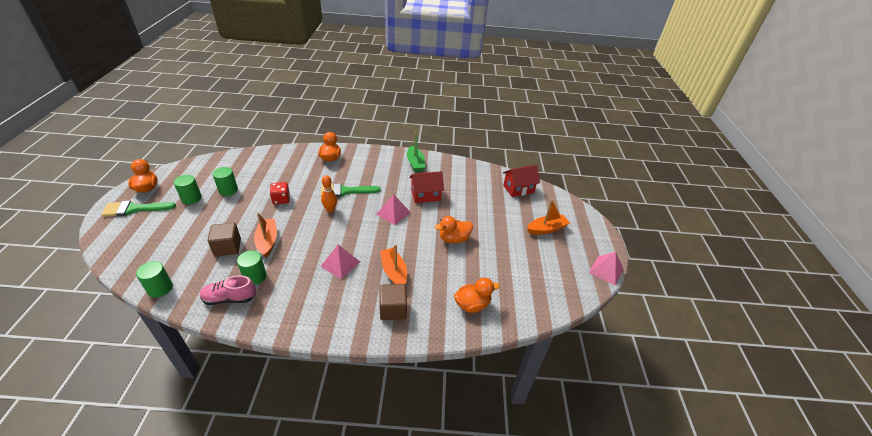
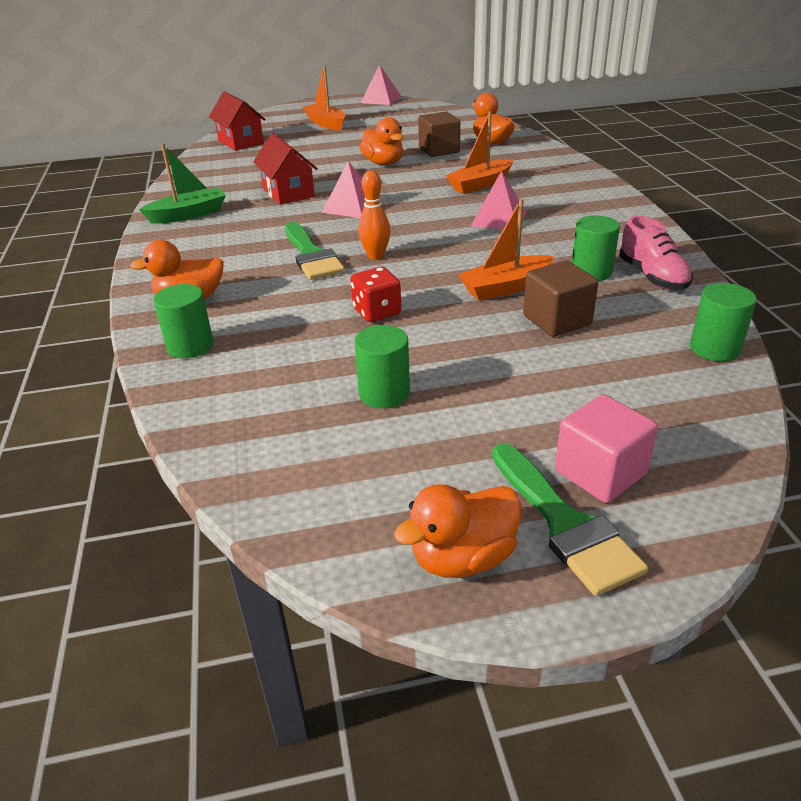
camera: 100 degrees left, 5 degrees down
(142, 224) = (600, 473): none -> pink cube
(191, 198) = (451, 438): green cylinder -> green cylinder (190, 346)
(393, 309) = (542, 175): brown cube -> brown cube (439, 150)

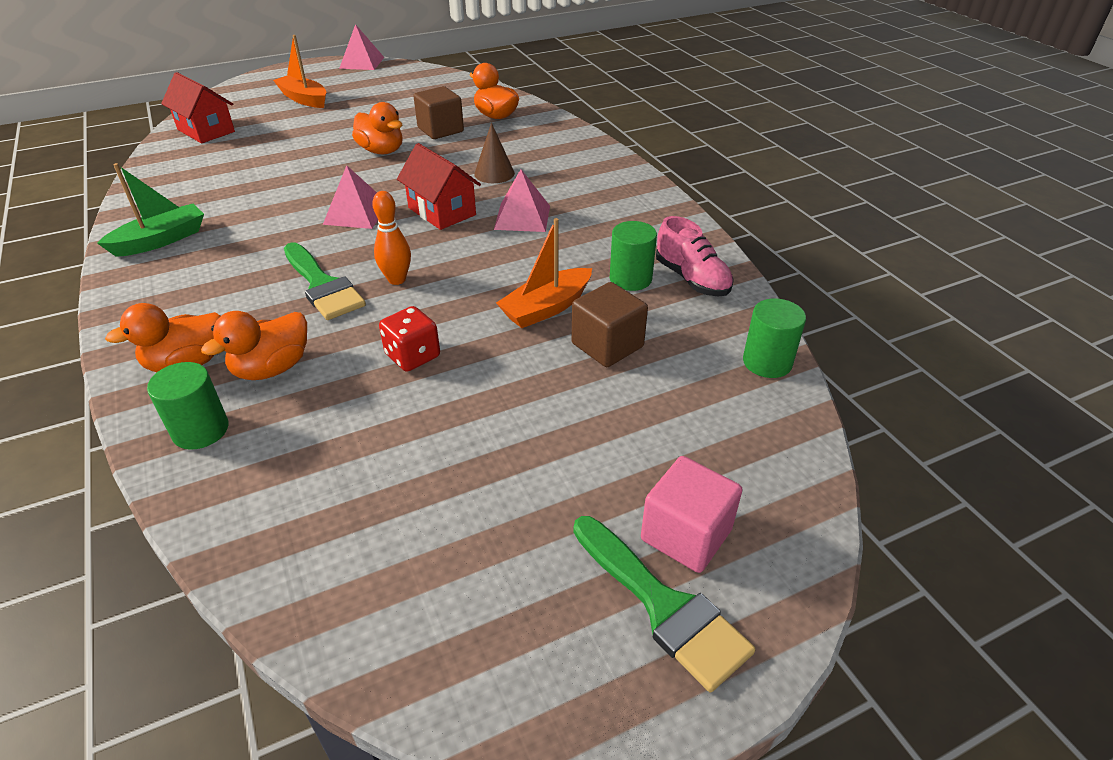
camera: 15 degrees left, 5 degrees up
(288, 193) = (278, 199): red house -> red house (442, 211)
(384, 393) = (442, 465): green cylinder -> none
(463, 557) = (567, 669): orange duck -> orange duck (272, 368)
(480, 185) = (494, 173): orange boat -> brown cone

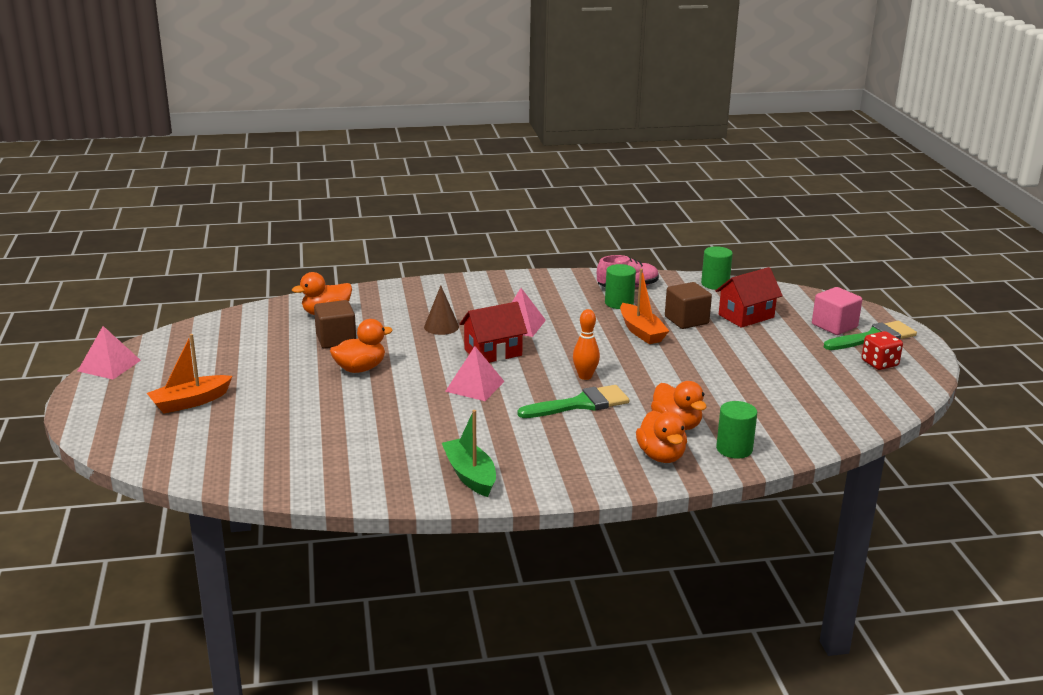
camera: 75 degrees left, 15 degrees down
(206, 131) = (228, 459): red house -> red house (746, 316)
(412, 356) = (678, 377): red dice -> red dice (879, 363)

